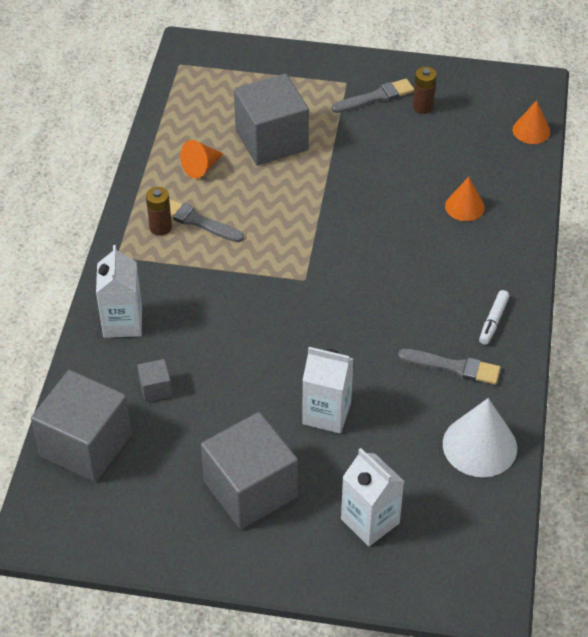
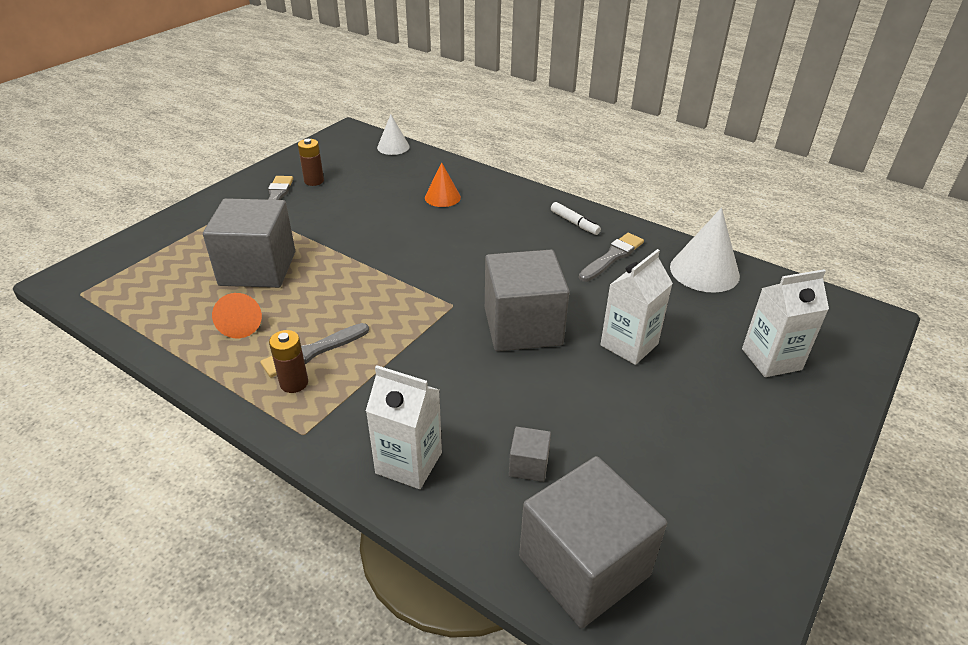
camera: 65 degrees left, 10 degrees down
(250, 489) = (707, 430): grey cube -> grey cube (522, 326)
(531, 130) = (393, 147): orange cone -> white cone

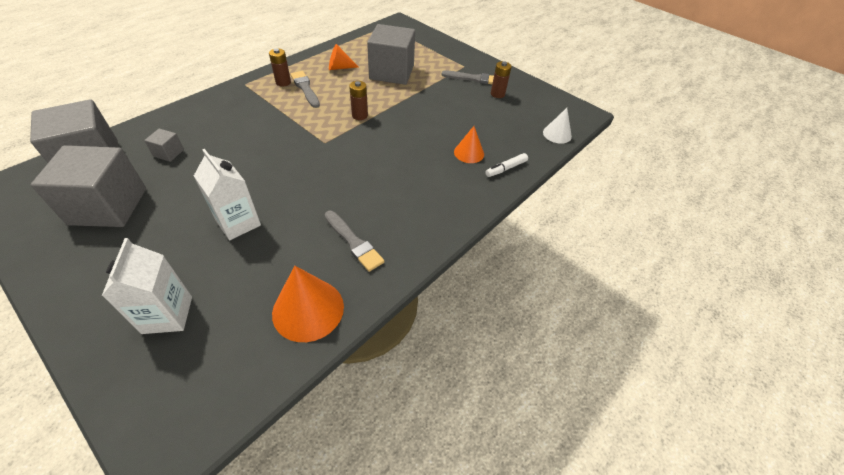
camera: 95 degrees right, 10 degrees up
(382, 284) = (360, 115): none -> brown battery
(409, 463) = (202, 113): white carton -> none
(522, 326) = (287, 171): grey cube -> grey cube (108, 206)
(574, 223) = (415, 228): white marker -> white marker (506, 168)
(704, 271) = (308, 309): white cone -> orange cone

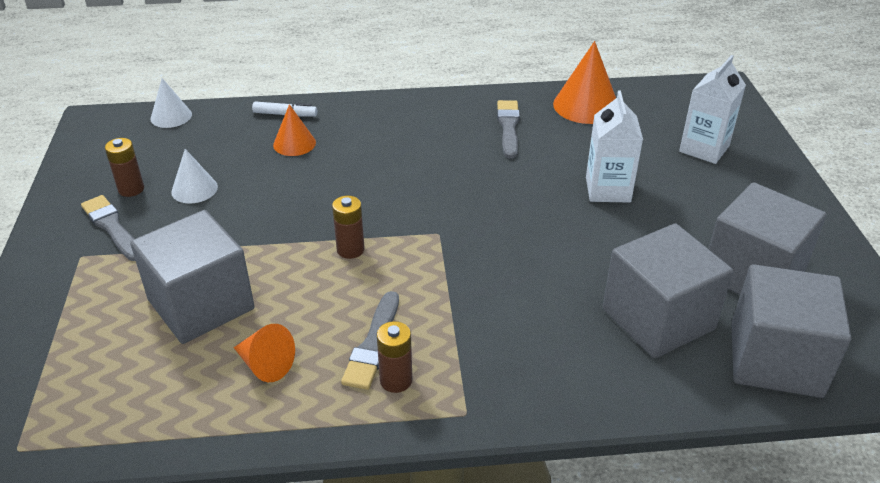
camera: 135 degrees left, 10 degrees down
(169, 153) = (658, 319): grey cube -> grey cube, size x2.35
(472, 107) = (194, 189): none -> white cone

